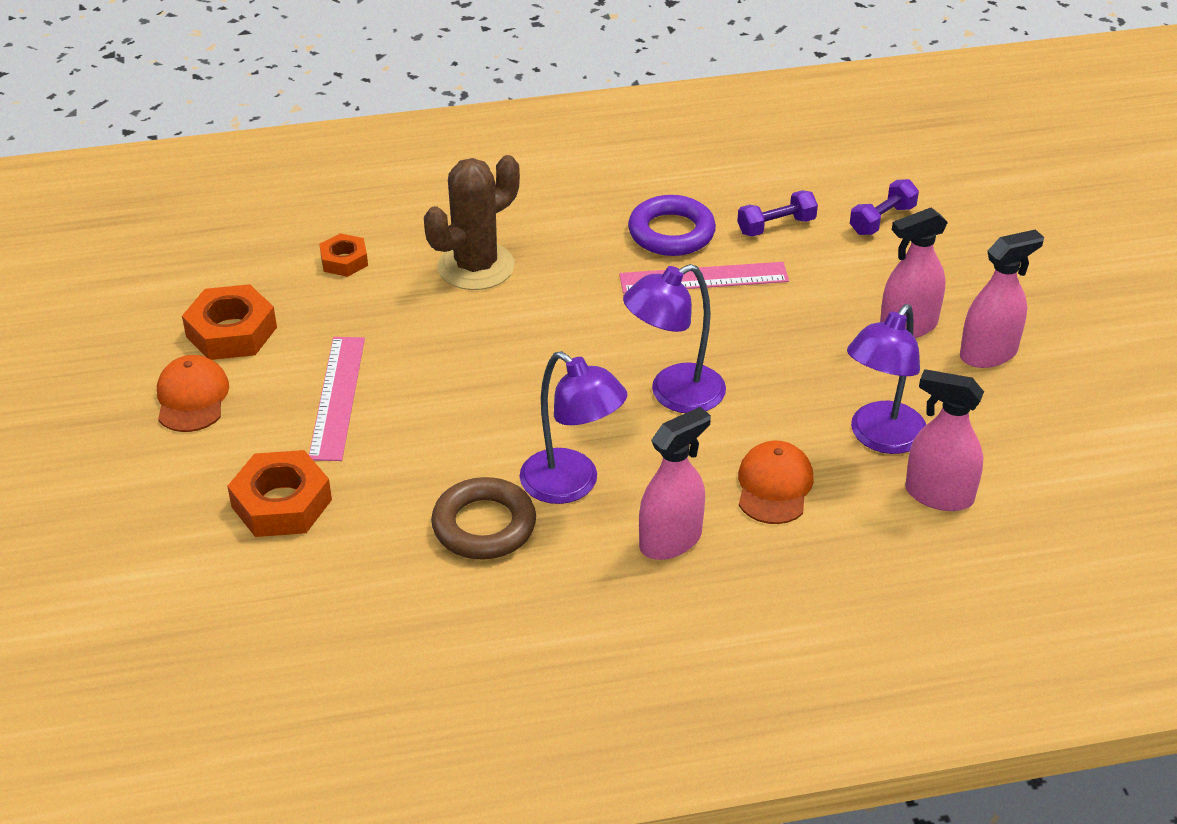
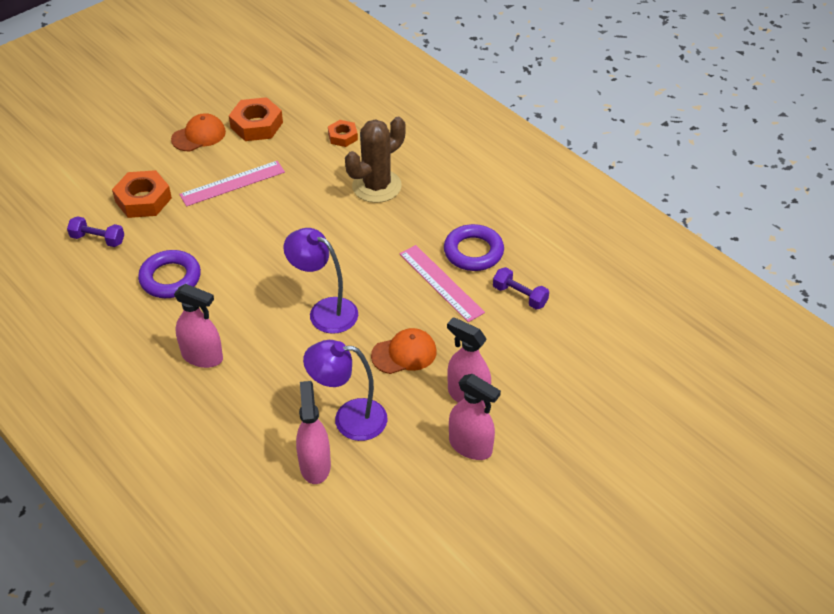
camera: 60 degrees right, 5 degrees up
(476, 266) = (376, 186): brown cactus -> brown cactus turned 60 degrees counterclockwise
(484, 525) = (170, 278): brown ring -> purple ring
(571, 485) = (221, 299): purple lamp -> none
(774, 486) = (274, 384): orange cap -> orange cap (404, 353)
(882, 220) = (570, 344): purple dumbbell -> purple dumbbell (98, 239)

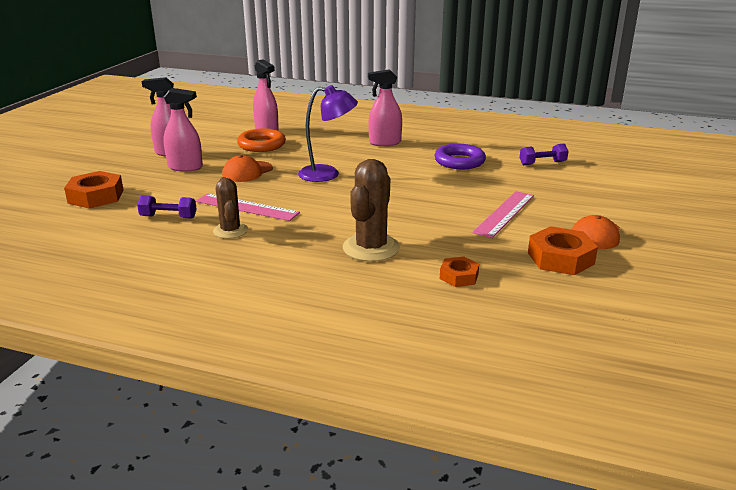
camera: 150 degrees right, 20 degrees down
(143, 200) = (554, 187): orange nut -> orange nut (96, 196)
(349, 419) = (261, 145): purple lamp -> orange ring
(473, 252) = (230, 231): purple ring -> brown cactus

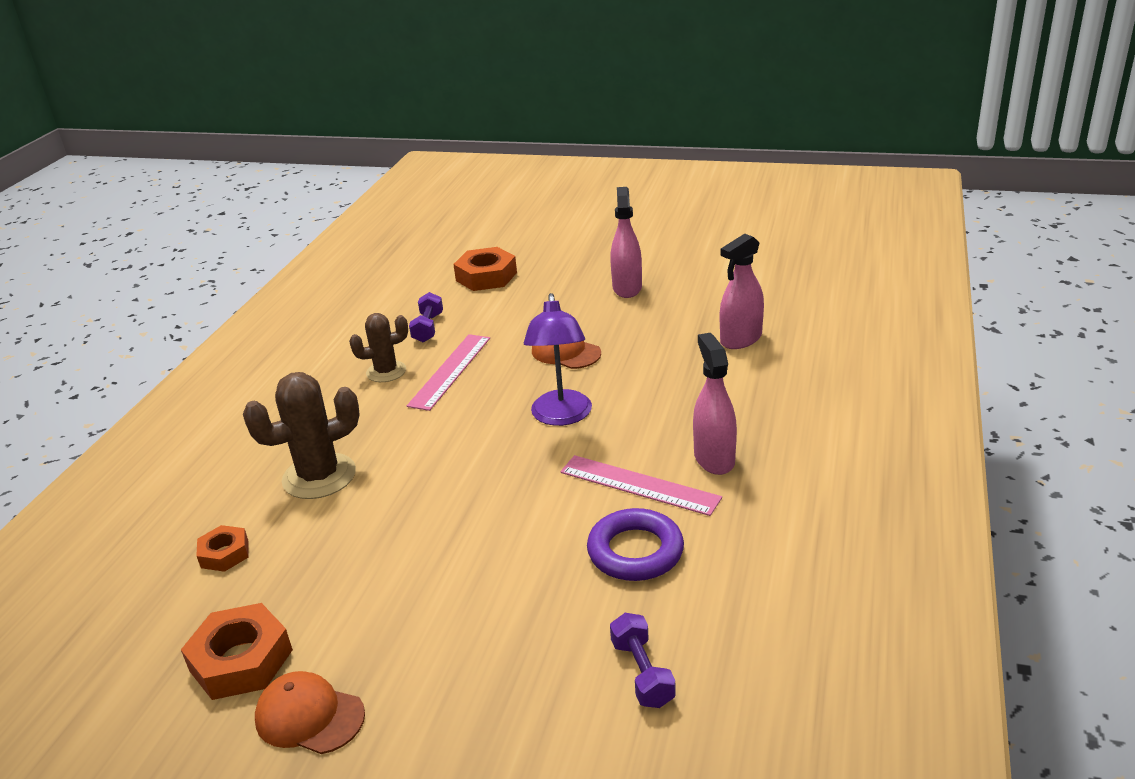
camera: 90 degrees right, 5 degrees up
(185, 167) = (577, 307): pink spray bottle -> none
(261, 145) = (673, 345): orange ring -> none
(371, 248) = (319, 476): brown cactus -> brown cactus turned 45 degrees counterclockwise
(504, 213) = (405, 604): pink ruler -> pink ruler (639, 485)

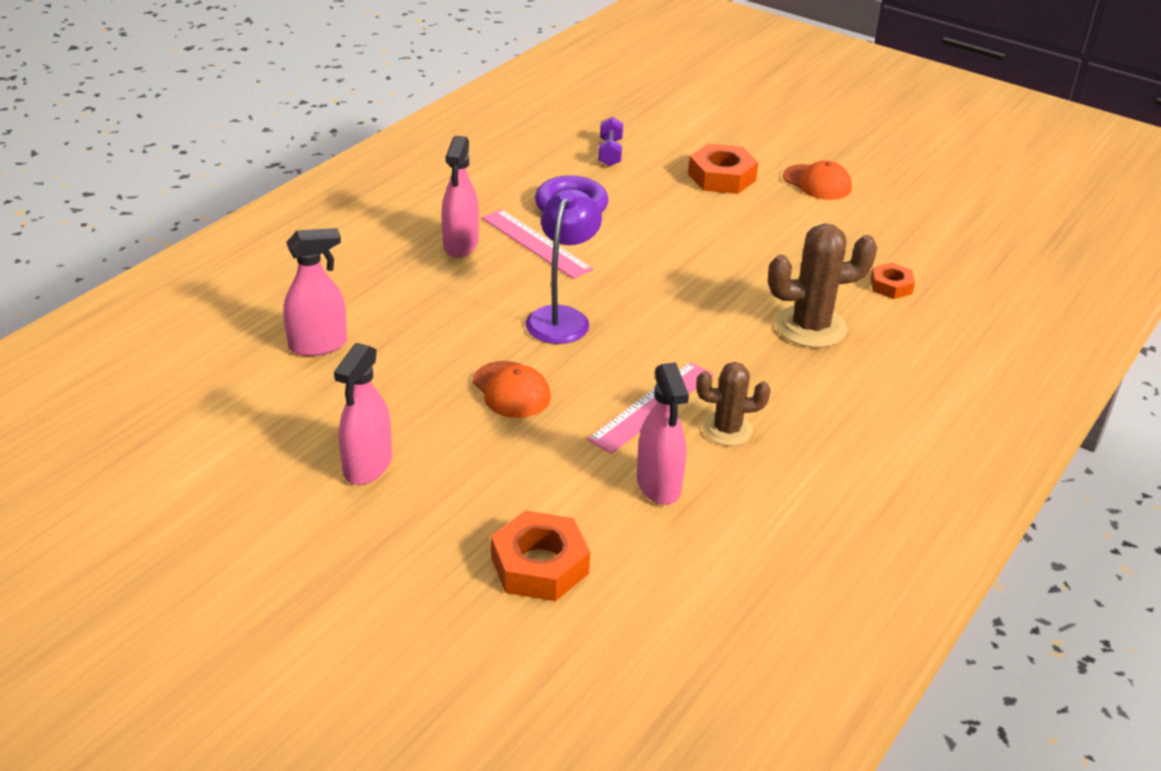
camera: 165 degrees left, 5 degrees up
(241, 660) = (865, 218): orange nut -> orange nut (722, 177)
(428, 328) = (658, 485): purple dumbbell -> pink spray bottle

